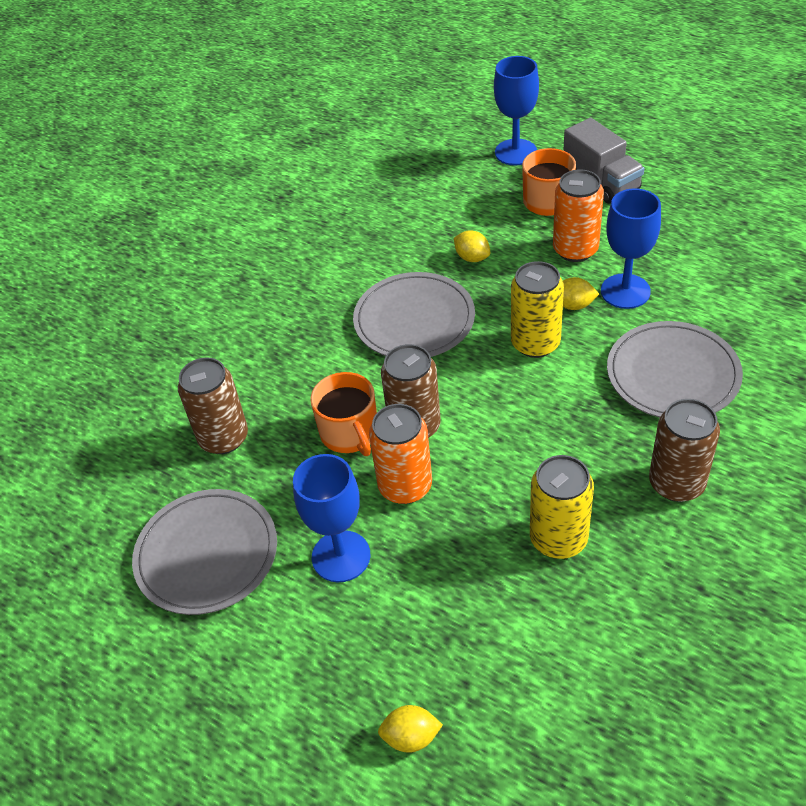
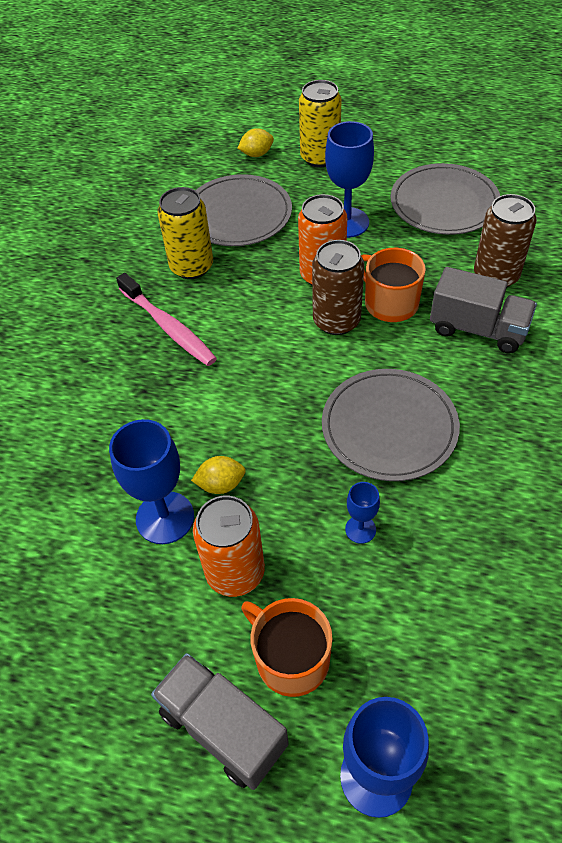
camera: 160 degrees right, 5 degrees up
(283, 386) = (478, 329): none -> grey truck
(472, 258) = (360, 529): yellow lemon -> blue goblet
(535, 343) = (251, 427): yellow can -> yellow can (320, 157)
(600, 462) = (168, 326): none -> pink toothbrush
(672, 374) = (108, 423): grey plate -> grey plate (238, 214)
(676, 483) = (103, 324): brown can -> none

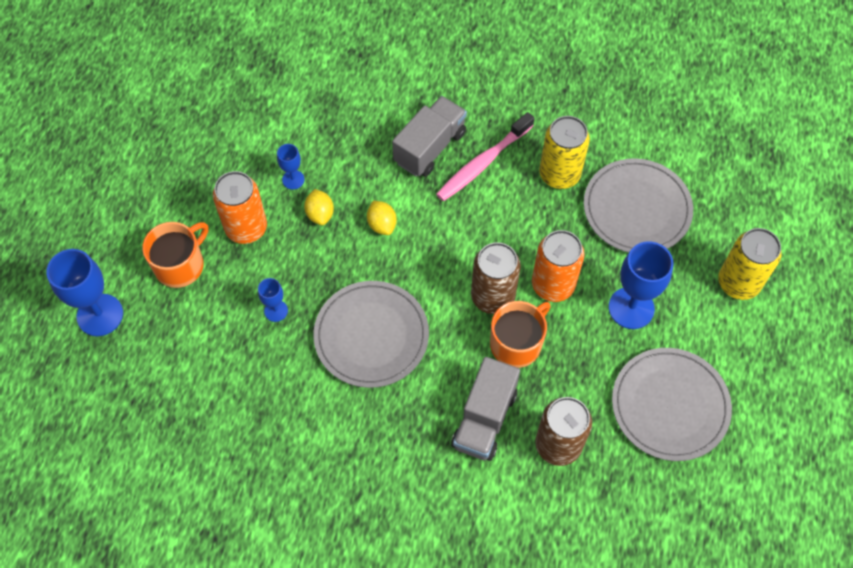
camera: 85 degrees right, 10 degrees up
(165, 517) = (293, 179): blue goblet -> blue goblet, size x0.52
(223, 728) = (139, 227): grey truck -> grey truck (430, 147)
(256, 154) = (737, 221): yellow lemon -> yellow lemon (382, 224)

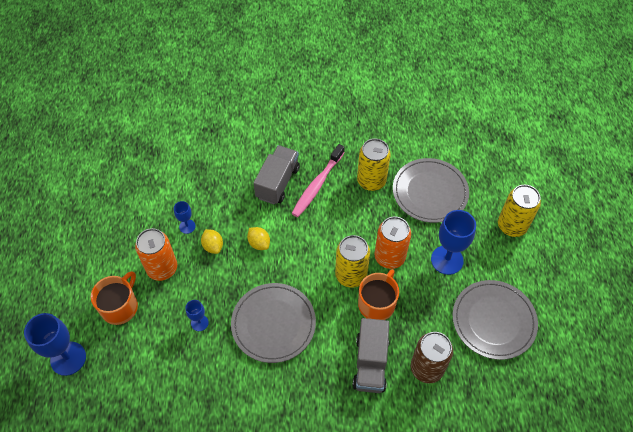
camera: 15 degrees left, 5 degrees down
(492, 296) = (351, 275): brown can -> yellow can

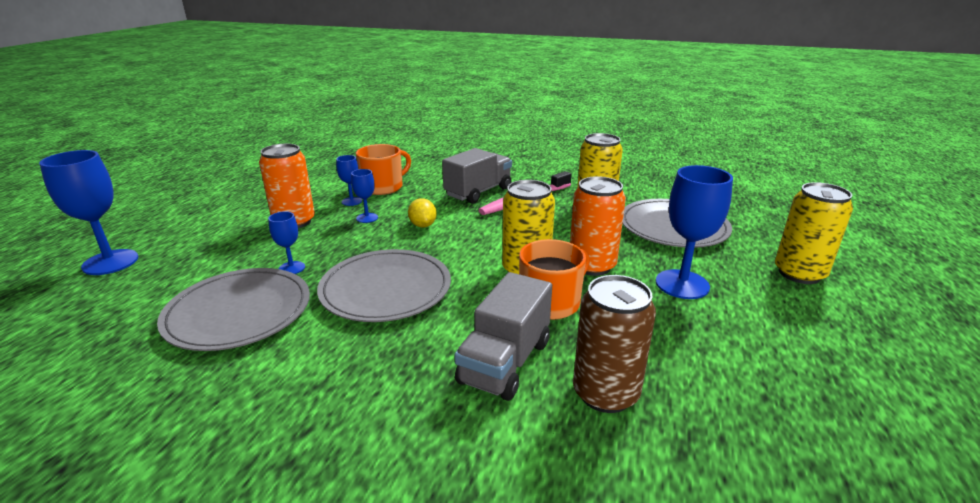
camera: 20 degrees right, 30 degrees down
(120, 306) = (217, 238): orange mug -> orange mug (383, 187)
(213, 246) = (367, 218): yellow lemon -> blue goblet
(493, 320) = (754, 364): grey plate -> grey plate (238, 312)

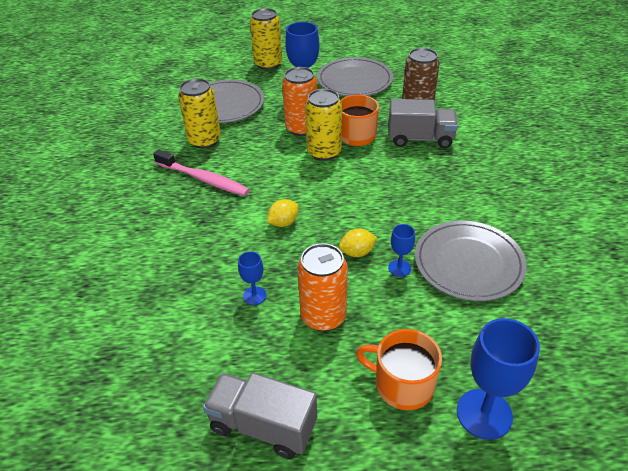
camera: 110 degrees left, 15 degrees up
(340, 251) = (357, 252): none -> yellow lemon
(367, 218) = (287, 265): blue goblet -> none
(383, 187) = (205, 287): orange mug -> orange mug (402, 384)
(386, 289) = (389, 205): grey plate -> grey plate (354, 80)
(478, 192) = (194, 212): grey truck -> grey truck (263, 426)

